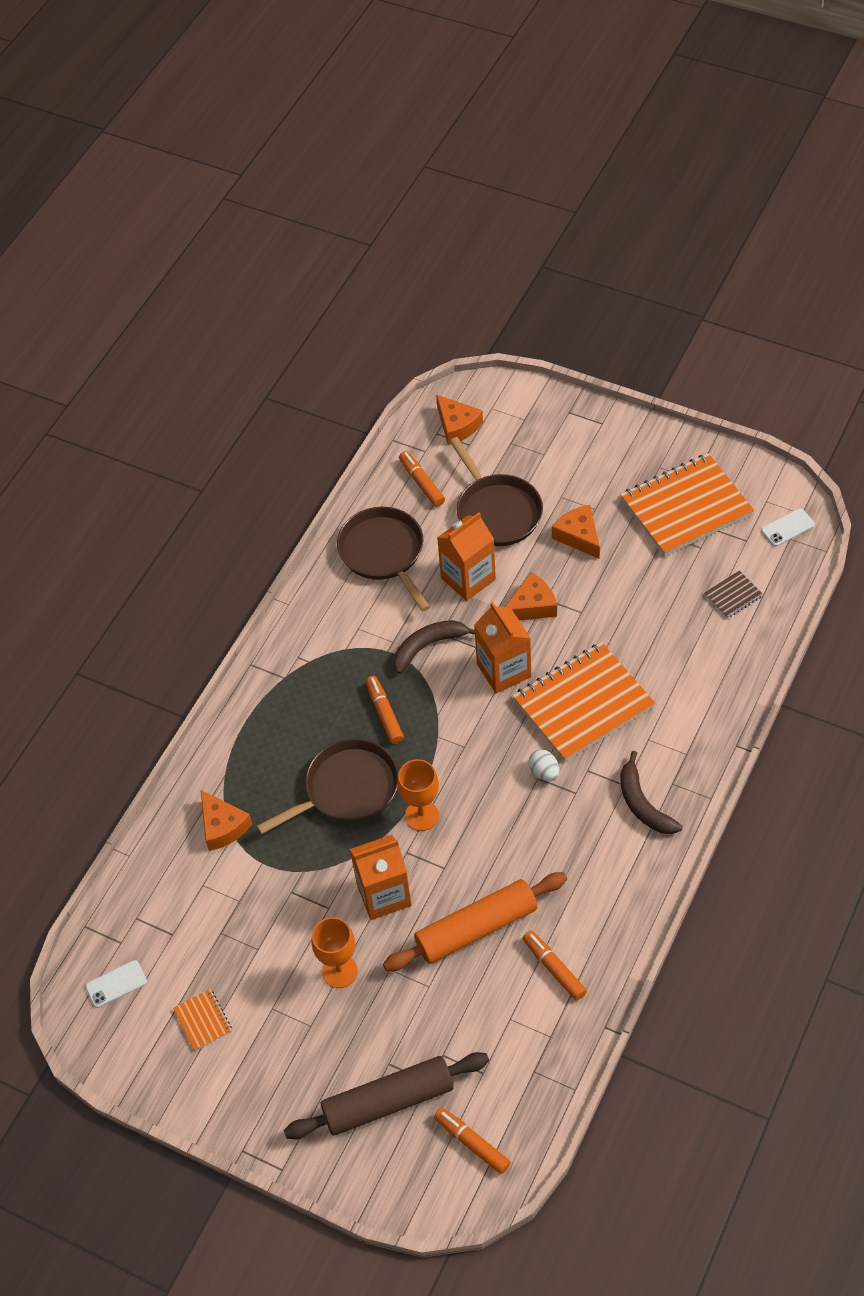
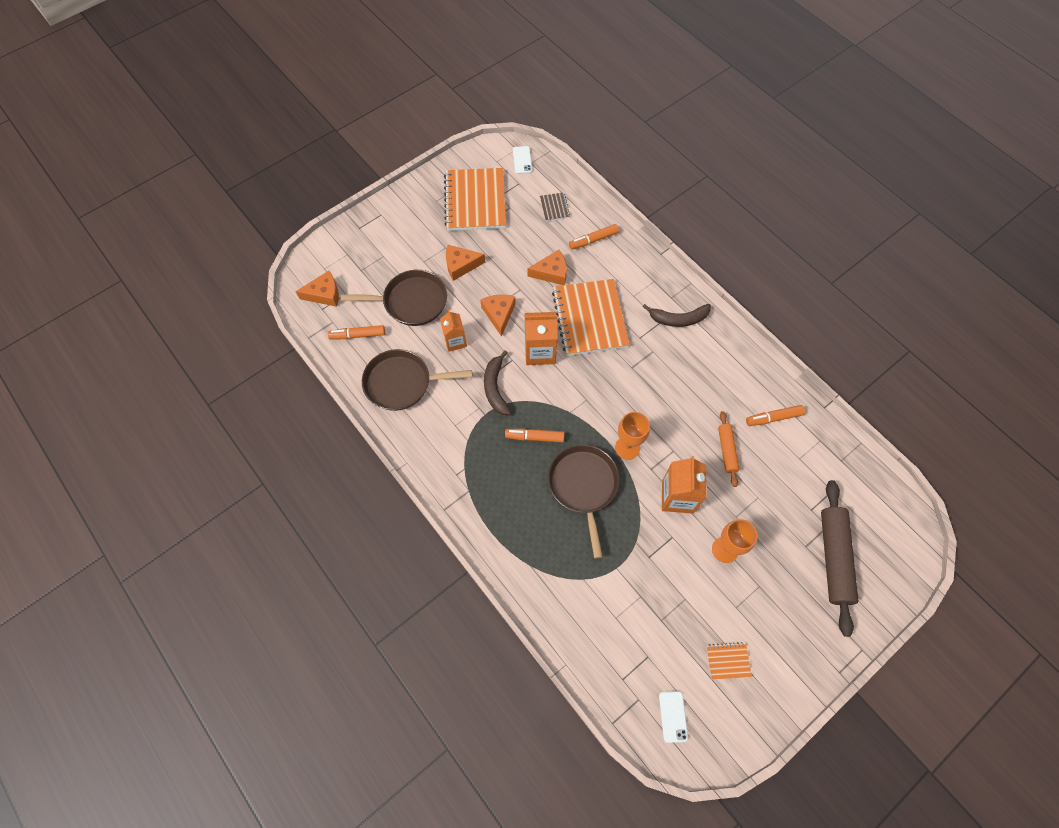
camera: 70 degrees left, 10 degrees up
(223, 826) = (573, 584): orange cheese -> orange cheese (551, 272)
(468, 578) = (455, 341): orange carton -> orange carton, size x0.65
(472, 1143) = (879, 518): orange marker -> orange marker (593, 240)
(476, 928) = (726, 450): orange rolling pin -> orange rolling pin, size x0.55
(544, 772) = (629, 362): white egg -> none

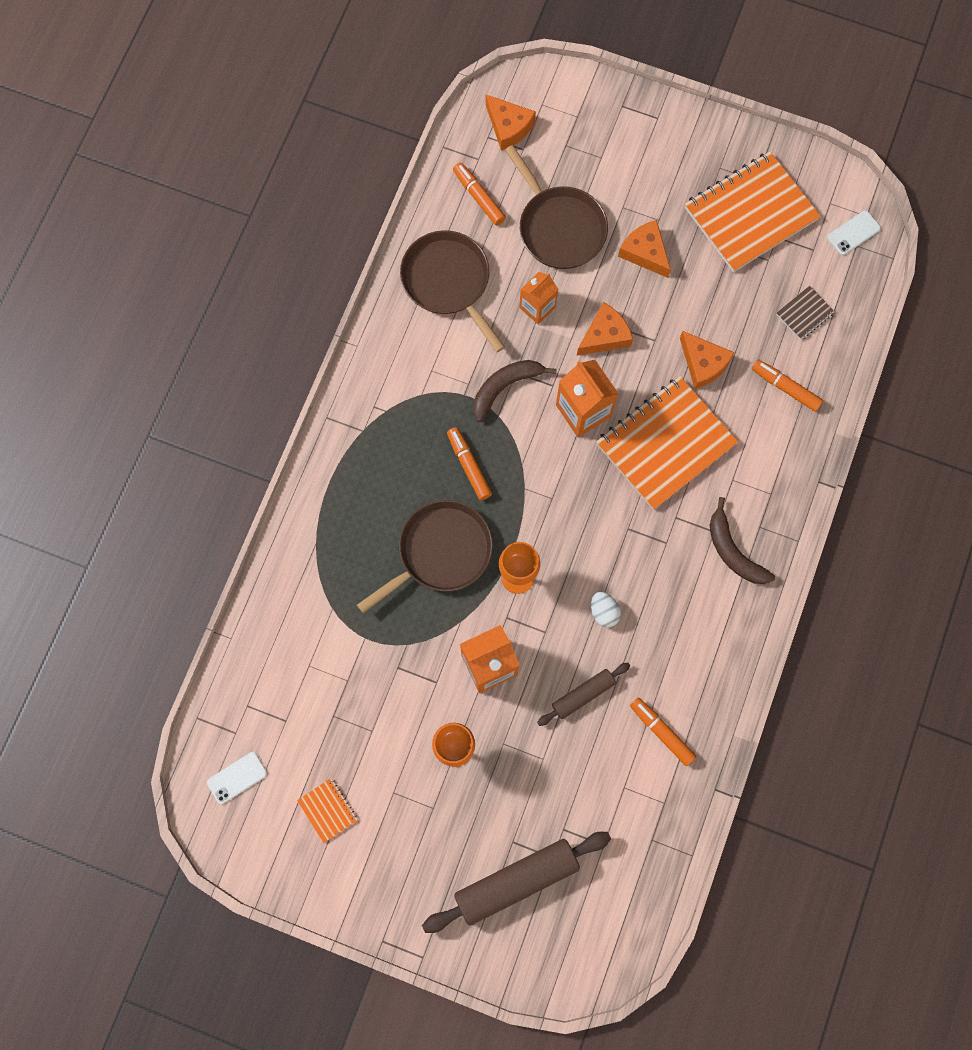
camera: 60 degrees right, 10 degrees up
(678, 409) = (604, 612): none -> white egg
(726, 450) = (583, 695): orange rolling pin -> brown rolling pin

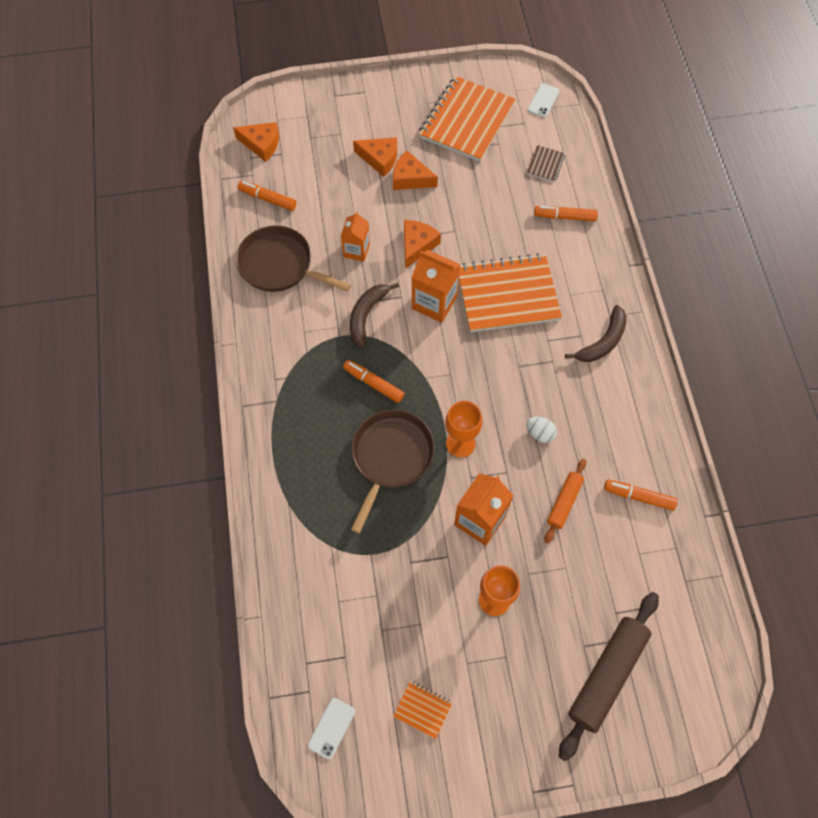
camera: 30 degrees left, 10 degrees down
(559, 228) = (339, 191): brown pan -> none
(583, 695) = (564, 502): brown rolling pin -> orange rolling pin
(665, 444) = (507, 295): orange notebook -> orange notebook turned 60 degrees clockwise
(703, 364) = (498, 229): orange cheese -> orange cheese (380, 159)
(733, 551) = (602, 342): brown banana -> brown banana turned 75 degrees counterclockwise

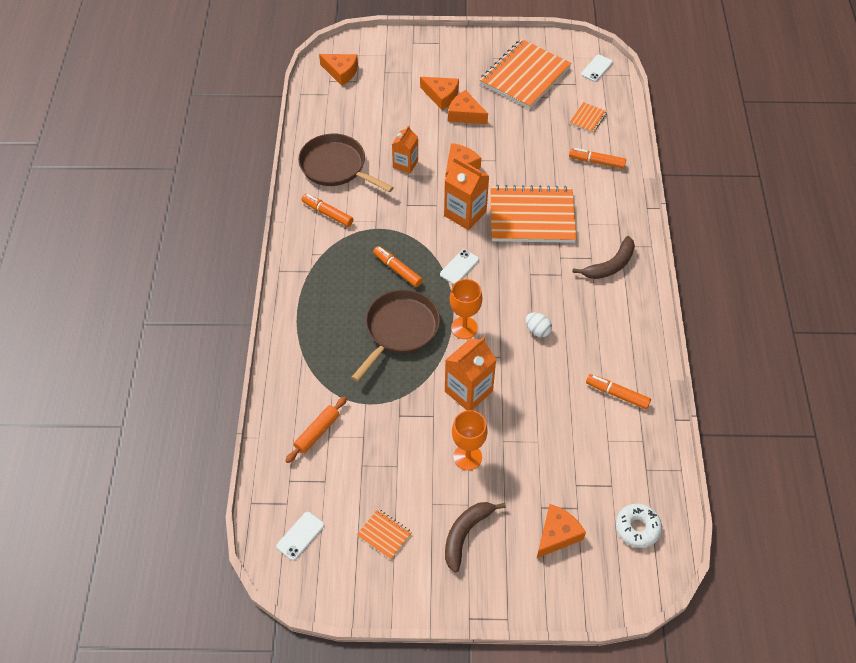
camera: 10 degrees right, 10 degrees down
(268, 199) = (337, 114): orange marker -> orange marker (327, 213)
(366, 315) = (403, 215): brown banana -> brown banana (465, 534)
(440, 369) = (459, 267): none -> white phone
(545, 164) = (588, 118): brown notebook -> orange notebook
(564, 502) = (547, 388): orange rolling pin -> orange rolling pin (317, 432)
(607, 675) = (557, 534): brown rolling pin -> orange cheese
(689, 652) = (637, 528): none -> white donut

